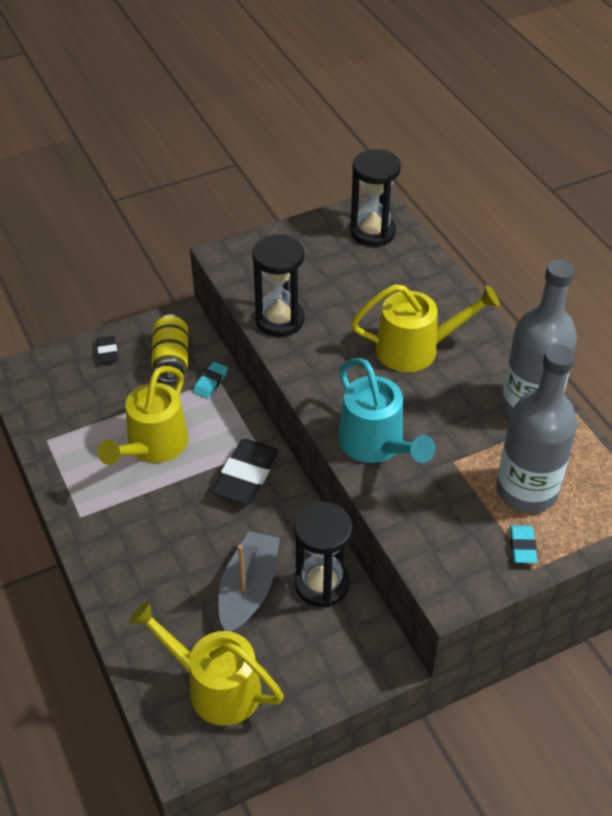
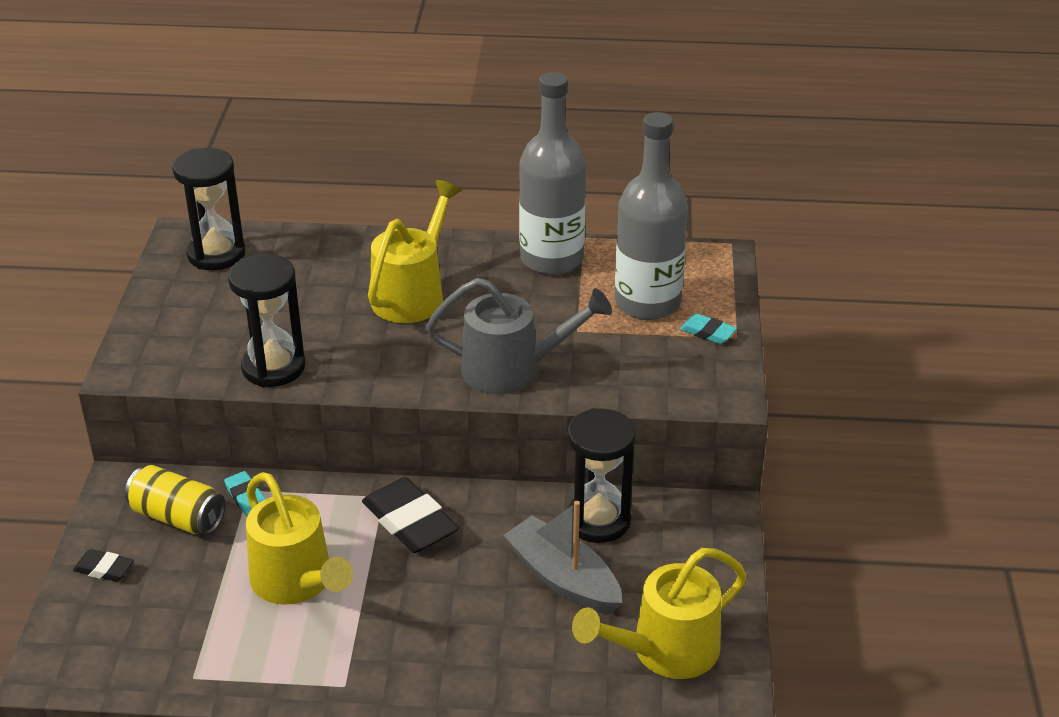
camera: 60 degrees left, 10 degrees down
(377, 445) = (513, 369): turquoise watering can -> grey watering can

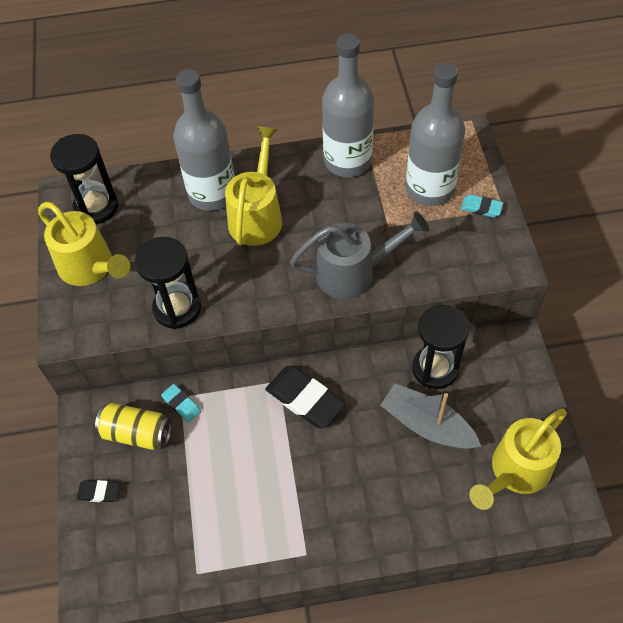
camera: 10 degrees left, 20 degrees up
(298, 583) = (243, 472): yellow watering can -> yellow watering can (91, 268)
(365, 264) = (212, 193): none -> grey bottle

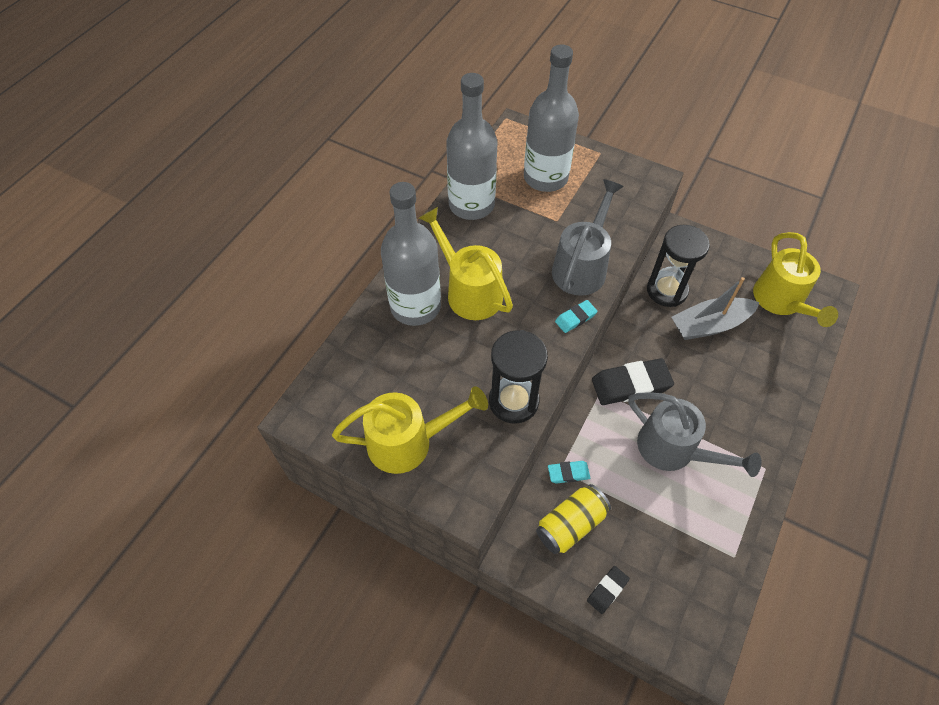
camera: 55 degrees left, 0 degrees up
(96, 207) = (343, 398): black hourglass -> none
(265, 470) = (674, 450): none -> grey watering can
(481, 208) = (589, 163): turquoise eraser -> turquoise eraser (575, 318)

